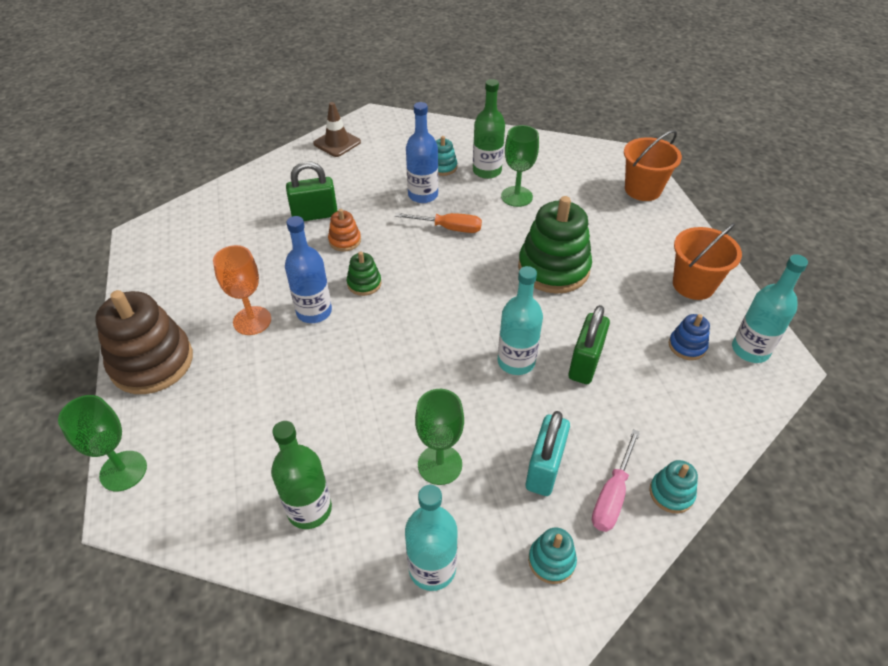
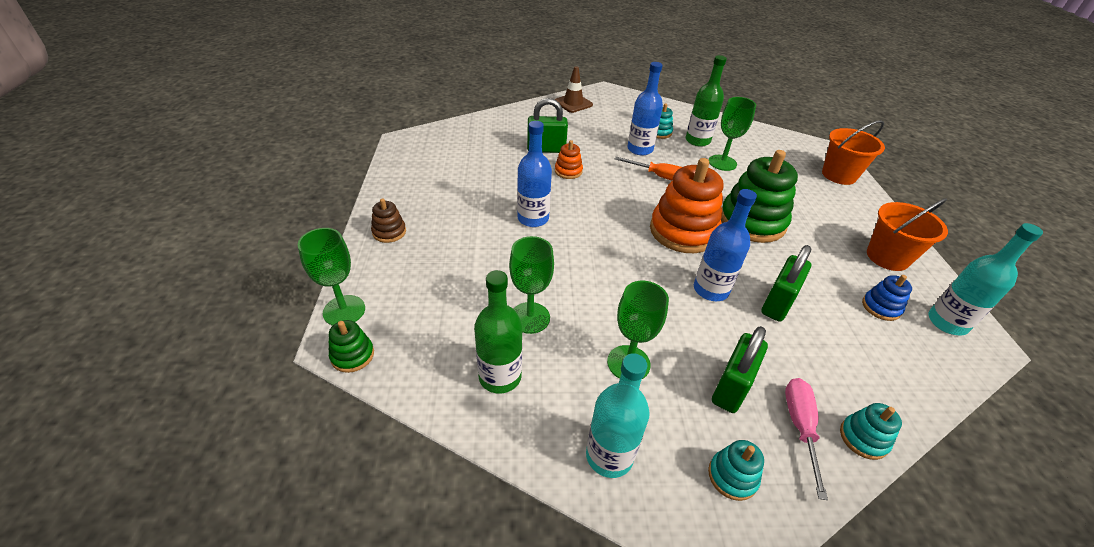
camera: 10 degrees right, 5 degrees down
(152, 362) = (389, 232): brown stacking toy -> brown stacking toy, size x0.47
(252, 321) = (479, 216): orange goblet -> none
(330, 435) = (530, 318): none -> green goblet
(364, 283) = (580, 205): green stacking toy -> green stacking toy (352, 355)
(481, 295) = (683, 231): none -> orange stacking toy
(516, 361) = (711, 290): turquoise bottle -> blue bottle
(544, 469) = (731, 388): turquoise padlock -> green padlock
(612, 495) = (800, 427): pink screwdriver -> pink screwdriver turned 150 degrees clockwise

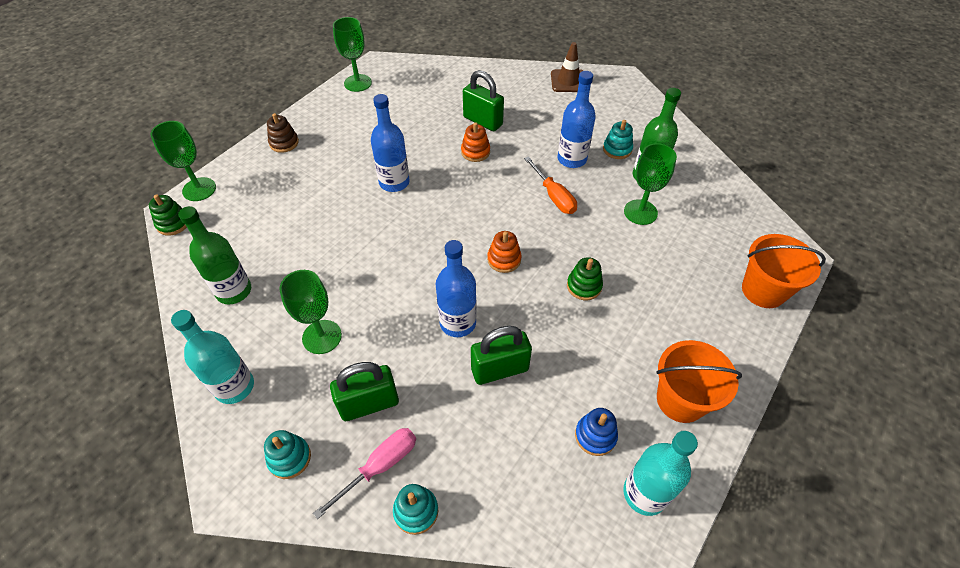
camera: 40 degrees right, 10 degrees up
(530, 318) = (298, 262): green goblet -> green goblet (358, 83)
(683, 231) = (504, 259): orange stacking toy -> orange stacking toy, size x0.47
(752, 222) = (584, 286): green stacking toy -> green stacking toy, size x0.47

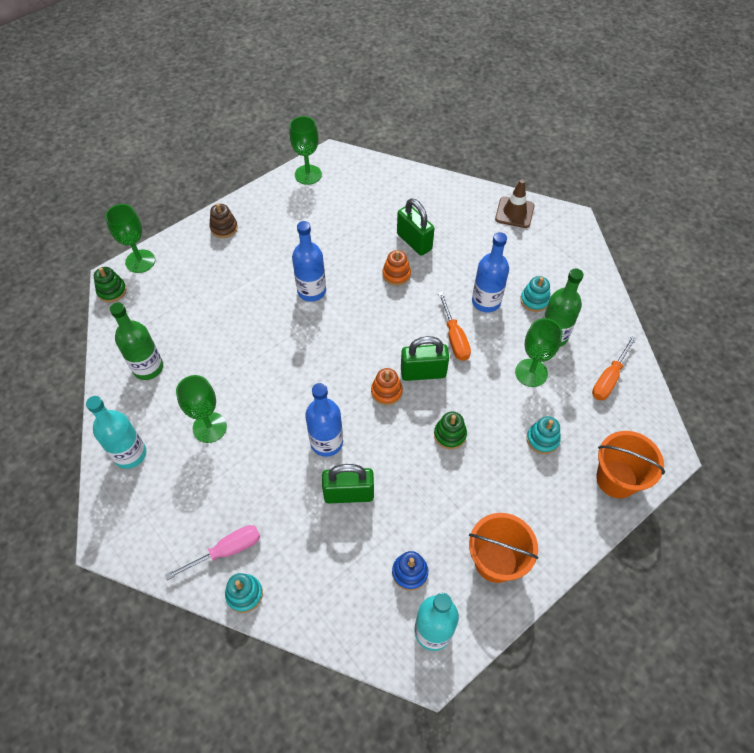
camera: 15 degrees right, 5 degrees up
(289, 458) = (159, 525): turquoise stacking toy -> turquoise stacking toy (542, 439)
(369, 404) = (232, 496): green padlock -> green padlock (423, 372)
(715, 202) = (609, 378): none -> orange screwdriver

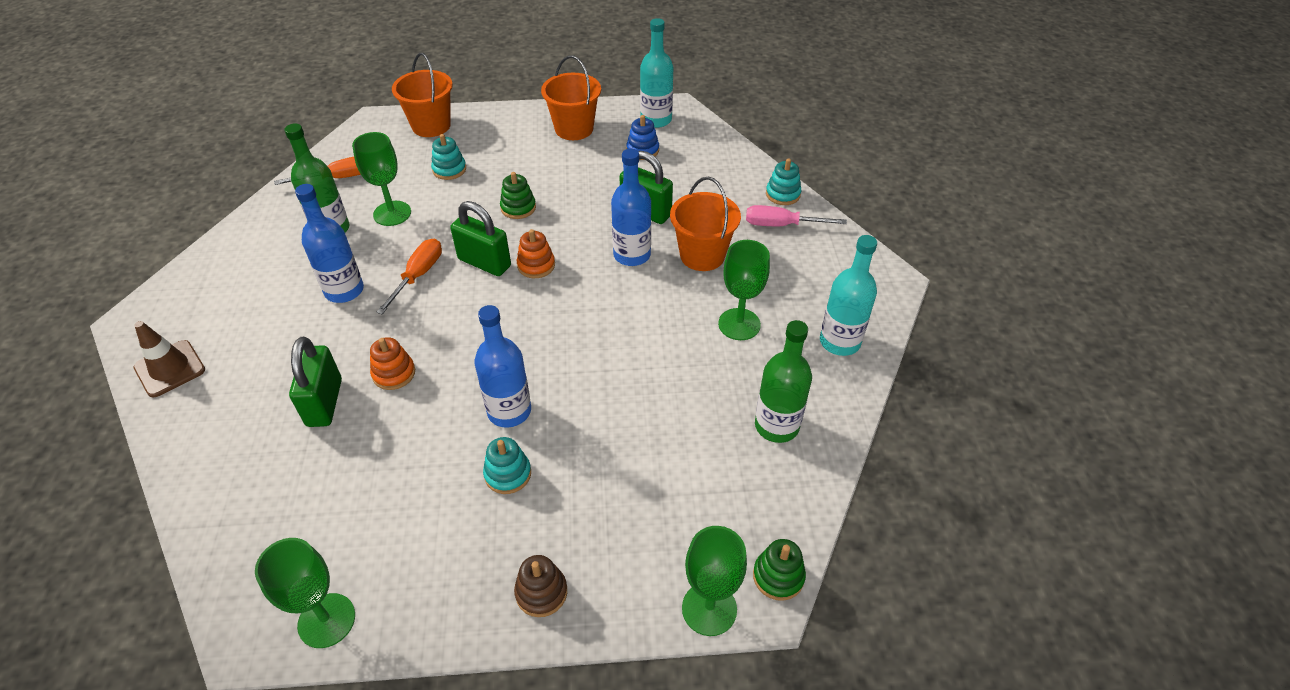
camera: 145 degrees left, 10 degrees down
(273, 475) = (702, 255): none -> orange bucket
(534, 300) = (299, 266): turquoise stacking toy -> turquoise stacking toy (508, 474)

